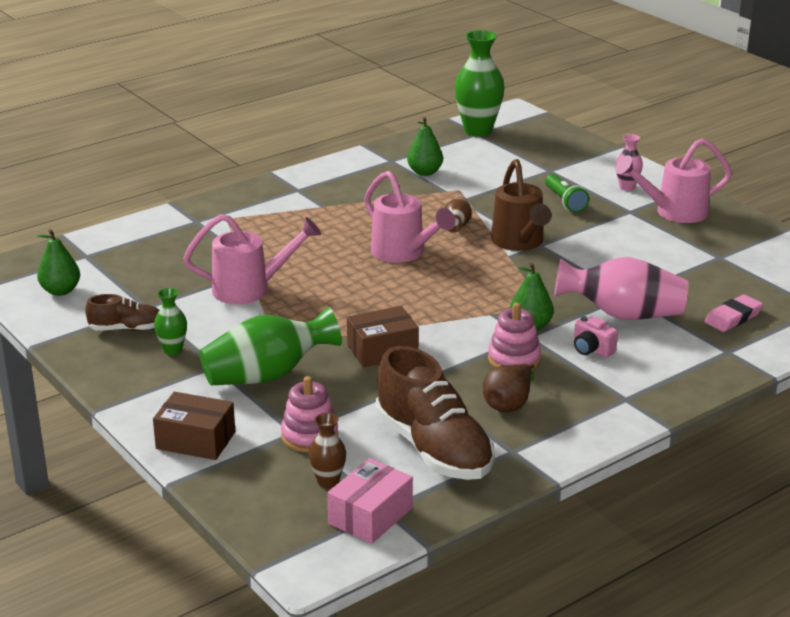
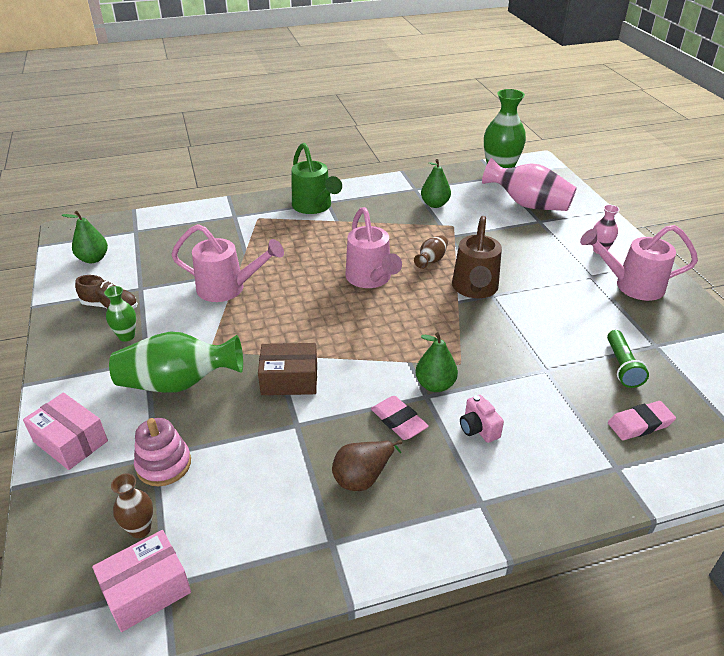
camera: 20 degrees right, 10 degrees up
(196, 440) = (70, 441): brown box -> pink box
(286, 197) = (314, 207): none -> green watering can
(433, 449) = (260, 515): brown shoe -> none
(514, 359) = (398, 421): pink stacking toy -> pink eraser
(564, 201) = (537, 254): green flashlight -> green flashlight (622, 366)
(623, 314) = (529, 392): pink vase -> pink vase (528, 204)

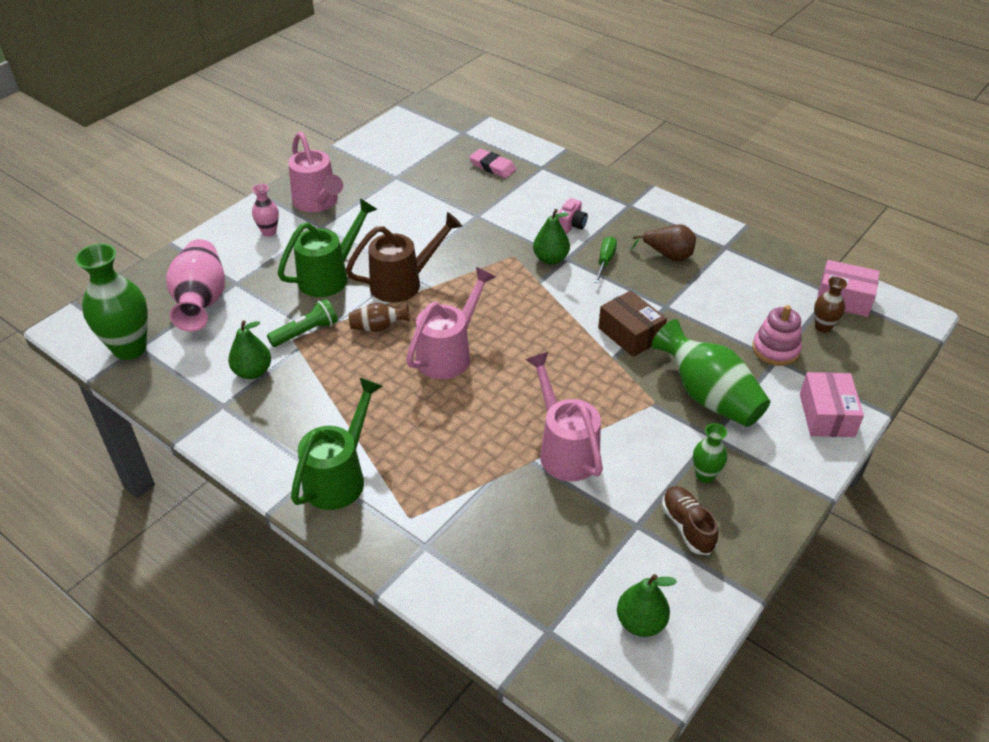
camera: 125 degrees left, 5 degrees up
(398, 421) = (605, 261): pink eraser -> green screwdriver
(514, 259) = (330, 276): none -> green watering can
(622, 366) = (437, 185): green flashlight -> green flashlight (306, 332)

